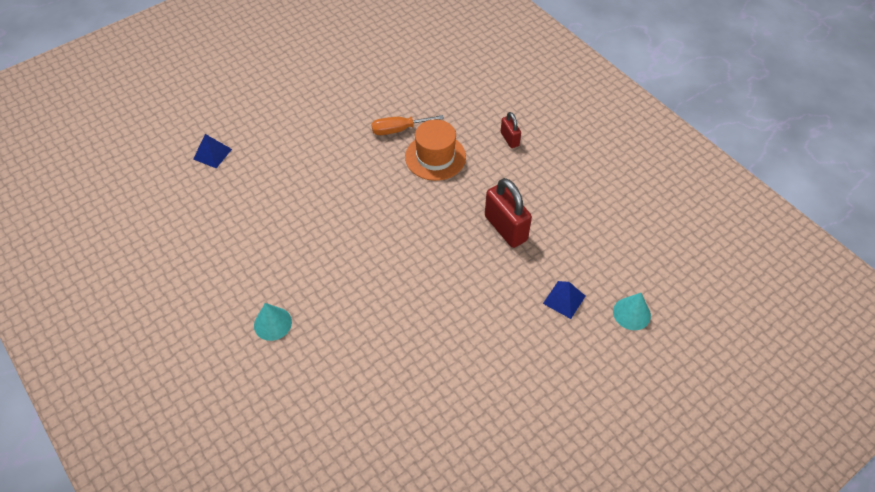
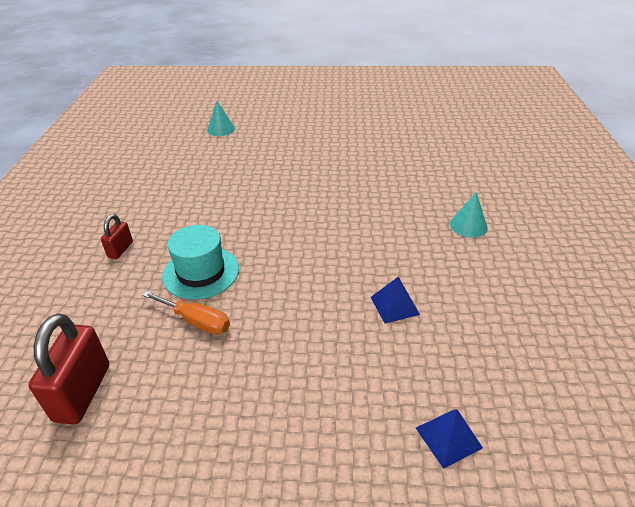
camera: 140 degrees left, 15 degrees down
(435, 157) = (201, 272): orange hat -> turquoise hat
(505, 228) = (225, 195): red padlock -> red padlock (83, 392)
(564, 299) = (247, 149): blue pyramid -> blue pyramid (394, 305)

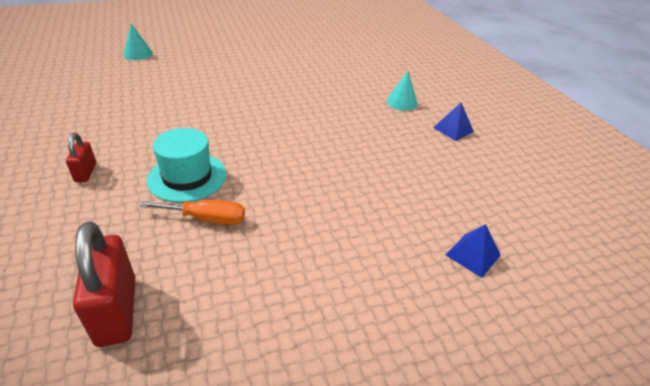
camera: 25 degrees left, 0 degrees up
(394, 305) = (378, 170): blue pyramid -> blue pyramid (453, 129)

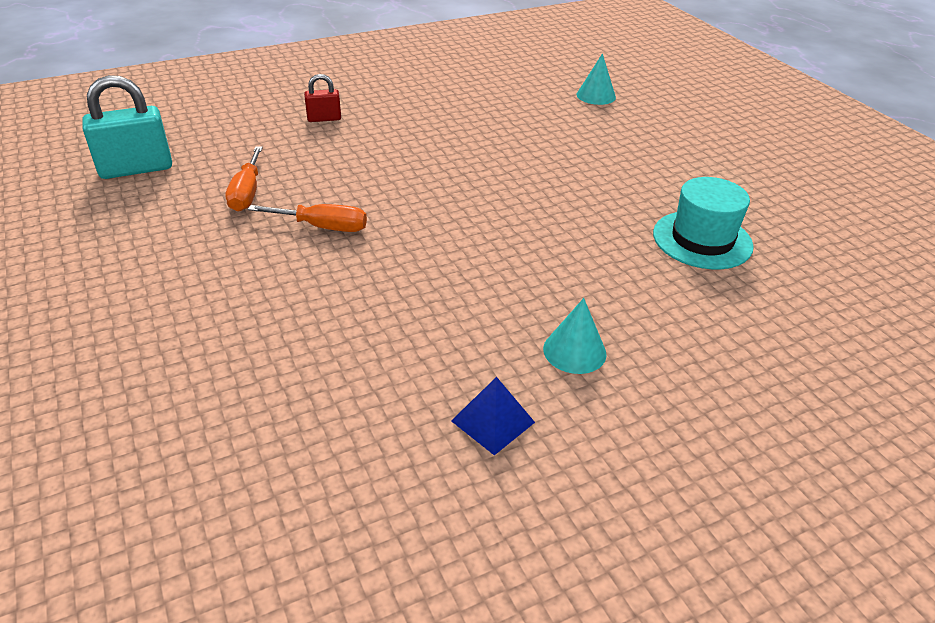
camera: 85 degrees right, 0 degrees up
(117, 311) = (136, 169): red padlock -> turquoise padlock
(187, 177) = (320, 171): turquoise hat -> turquoise hat (702, 240)
(273, 177) = (323, 227): none -> orange screwdriver
(473, 255) = (147, 408): blue pyramid -> none

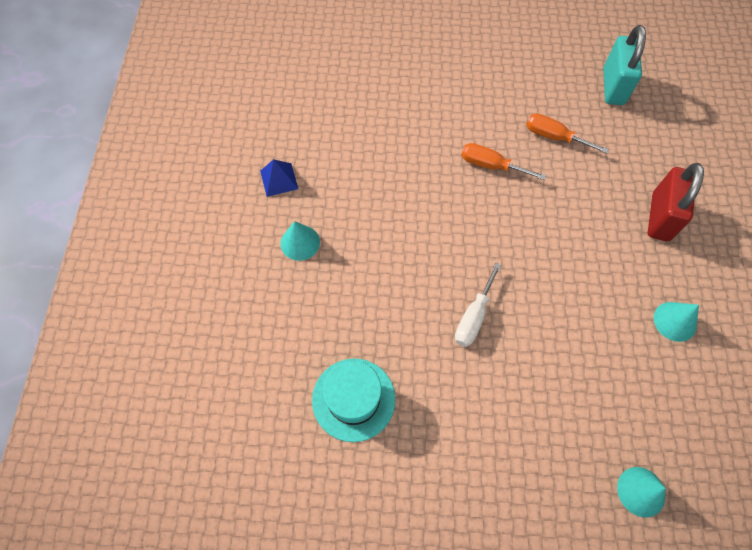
camera: 120 degrees right, 25 degrees up
(323, 227) = (490, 165): orange screwdriver -> orange screwdriver turned 75 degrees clockwise
(324, 119) = (660, 217): red padlock -> red padlock, size x1.85
(436, 100) = (675, 321): none -> turquoise cone
(536, 193) = (473, 317): none -> white screwdriver

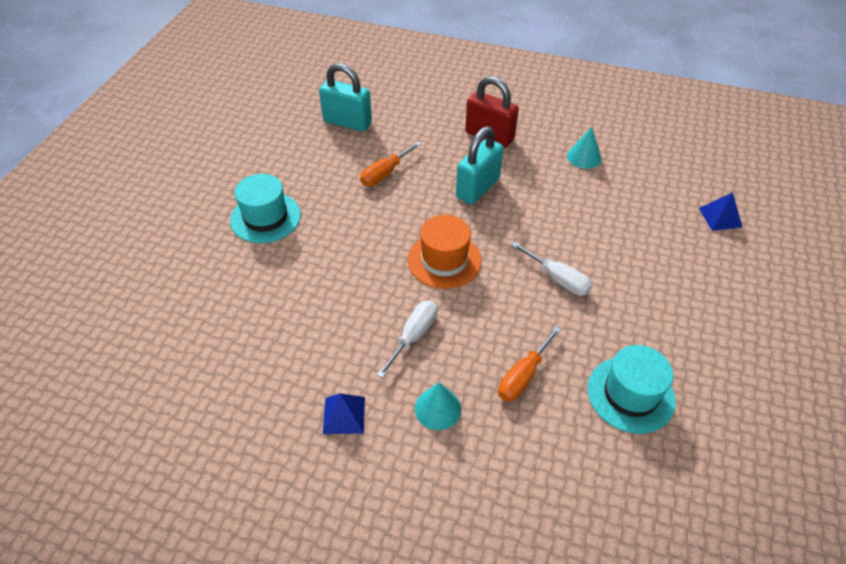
camera: 75 degrees left, 15 degrees down
(366, 208) = (413, 336): none -> white screwdriver
(458, 66) = (265, 217): none -> turquoise hat
(460, 212) = (444, 260): none -> orange hat
(490, 165) = (399, 225): orange screwdriver -> orange screwdriver (523, 376)
(571, 221) = (477, 188): none -> turquoise padlock
(641, 491) = (720, 217): turquoise cone -> blue pyramid

